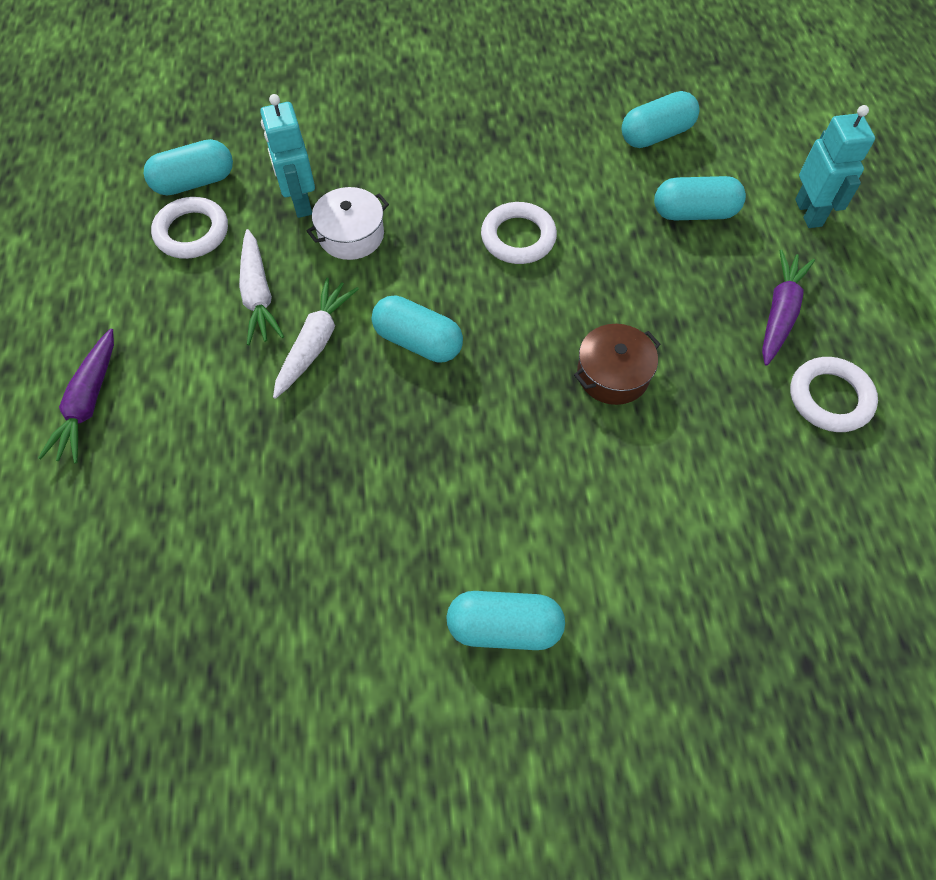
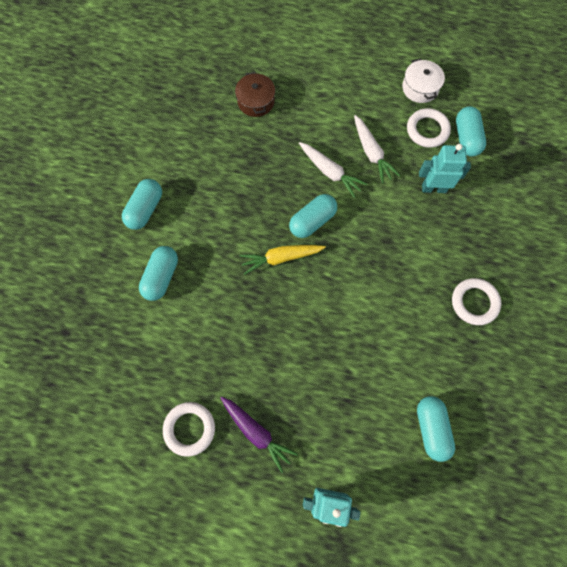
camera: 110 degrees right, 10 degrees up
(89, 403) = (330, 70): purple carrot -> none
(258, 295) = (371, 153): white carrot -> white carrot turned 120 degrees counterclockwise
(351, 235) = (400, 208): white pot -> white pot (420, 88)
(502, 365) = (281, 258): none -> yellow carrot
(518, 237) = (368, 299): white ring -> white ring (474, 302)
(613, 374) = (253, 313): brown pot -> brown pot (256, 101)
(694, 213) = (352, 419): turquoise capsule -> turquoise capsule (161, 277)

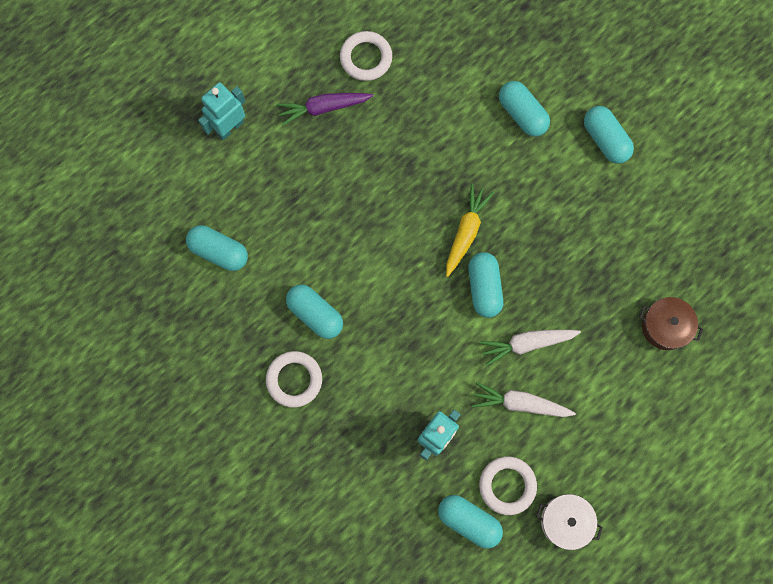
camera: 125 degrees right, 5 degrees up
(419, 321) = (315, 314): none -> turquoise capsule

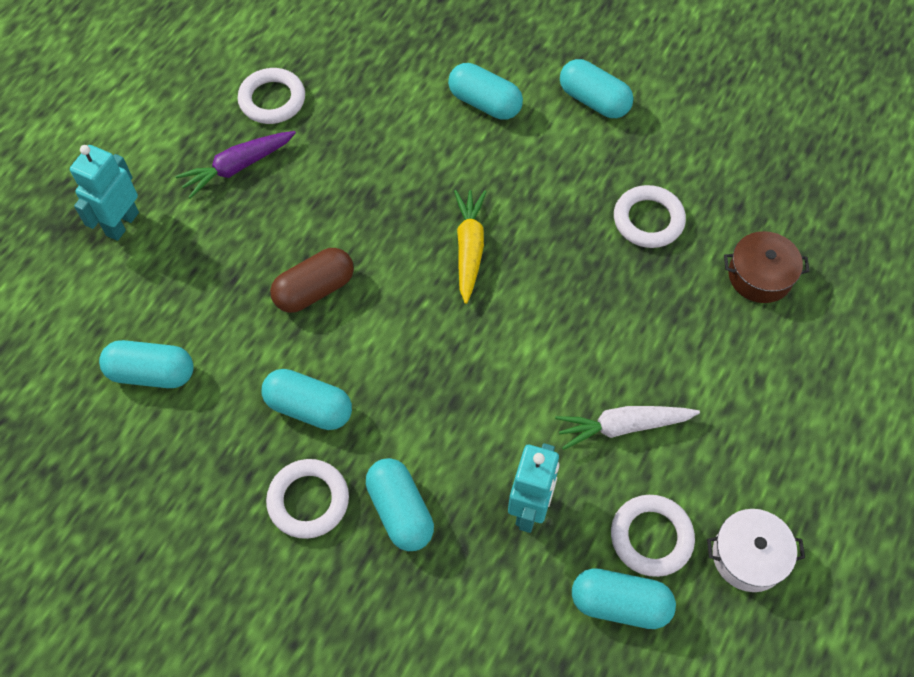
camera: 20 degrees left, 15 degrees down
(347, 227) = (314, 290): none -> brown capsule
(484, 288) = (518, 304): turquoise capsule -> turquoise capsule (400, 511)
(527, 344) = (600, 352): white carrot -> none
(604, 254) = (648, 220): none -> white ring

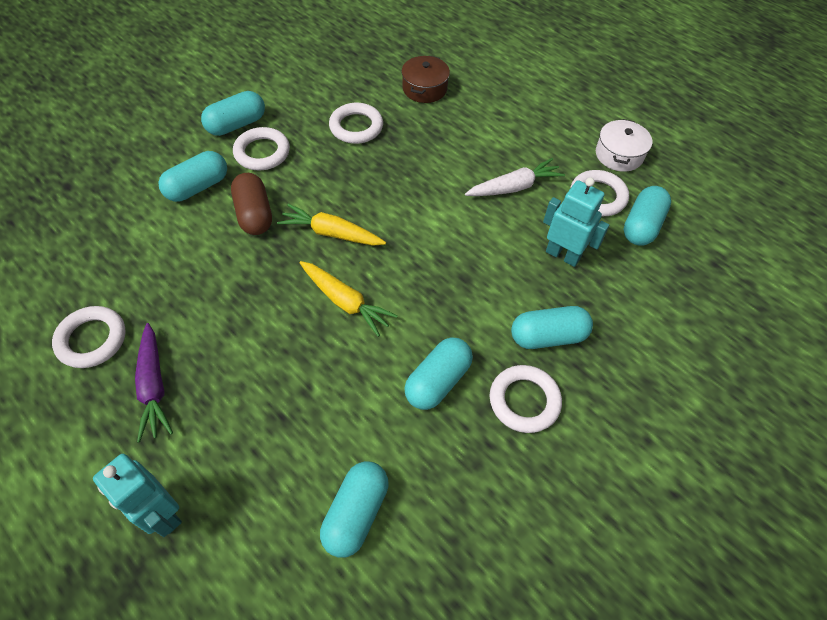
camera: 75 degrees left, 5 degrees down
(314, 290) = (322, 351): brown capsule -> brown capsule (254, 214)
(381, 291) = (345, 301): none -> yellow carrot
(561, 141) = (262, 152): none -> white ring
(623, 427) = (514, 187): white carrot -> white carrot turned 120 degrees counterclockwise

